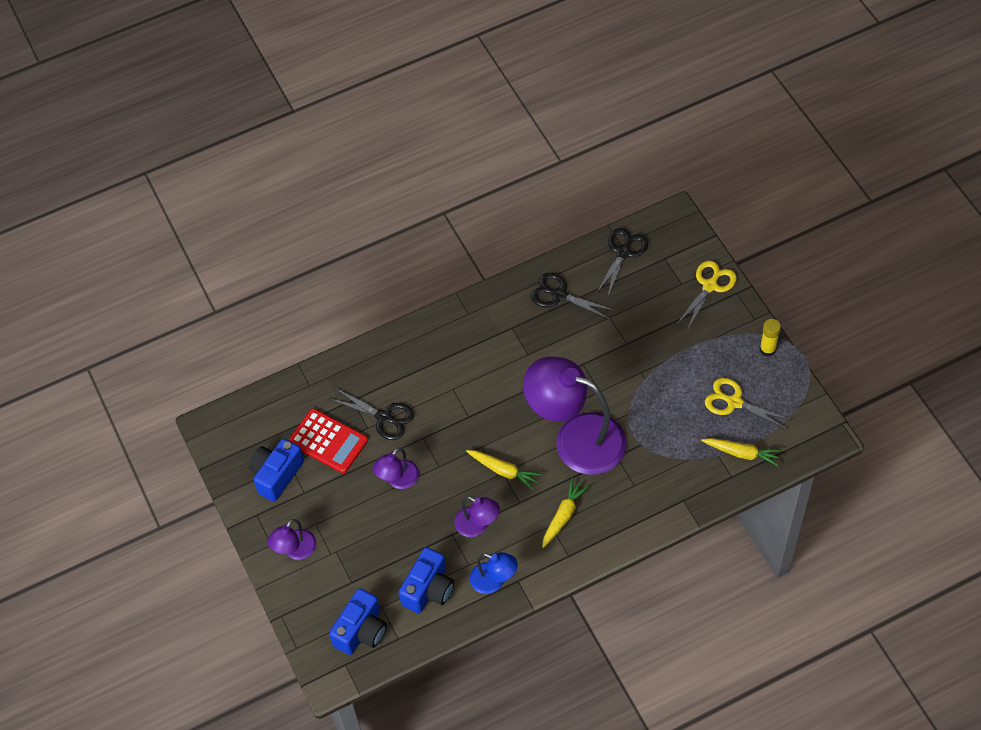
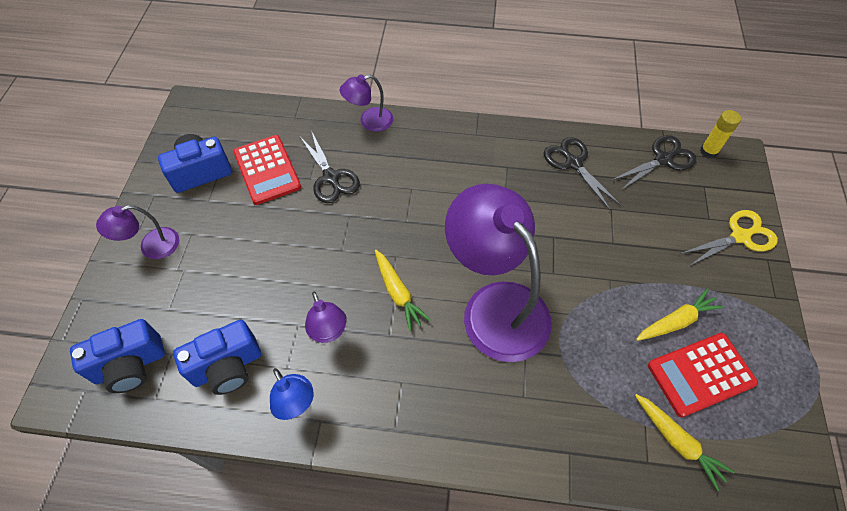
camera: 30 degrees right, 0 degrees up
(398, 480) = (294, 239): purple lamp -> purple lamp (369, 121)
(563, 516) = (422, 380): yellow carrot -> yellow carrot (676, 321)
(734, 402) = (700, 374): yellow scissors -> red calculator
(767, 349) = (775, 338): yellow glue stick -> yellow glue stick (708, 151)

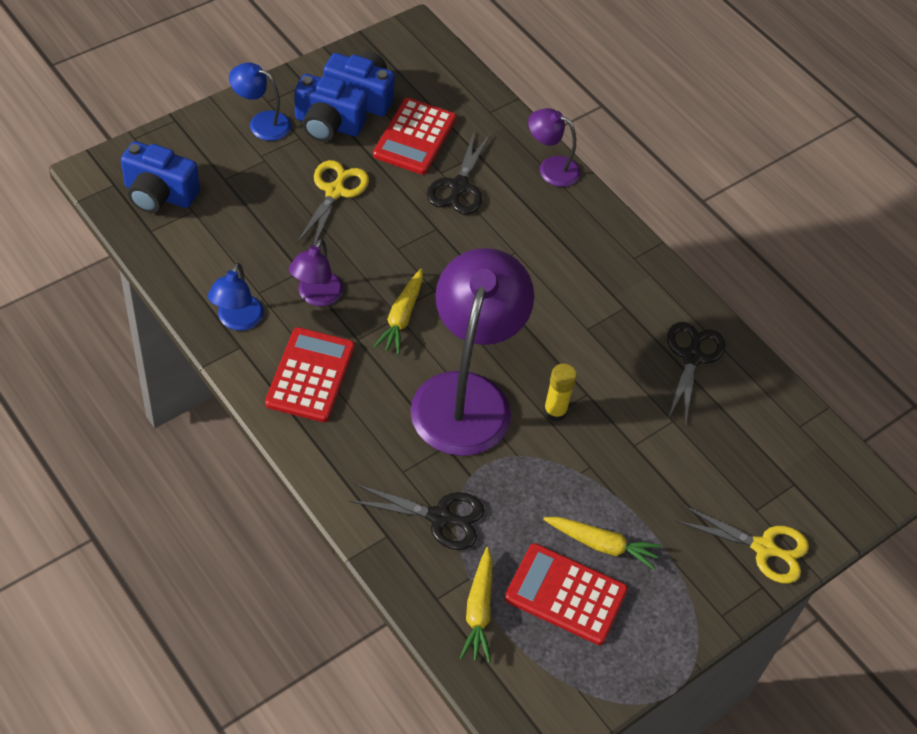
camera: 40 degrees right, 5 degrees down
(151, 246) = (261, 123): purple lamp -> blue lamp
(227, 367) = (220, 254): blue camera -> blue camera (328, 125)
(257, 249) = (335, 191): none -> yellow scissors
(390, 392) = (310, 375): none -> red calculator
(663, 159) = (788, 429): black scissors -> black scissors (440, 517)
(708, 151) = (846, 463): yellow glue stick -> yellow glue stick (555, 411)

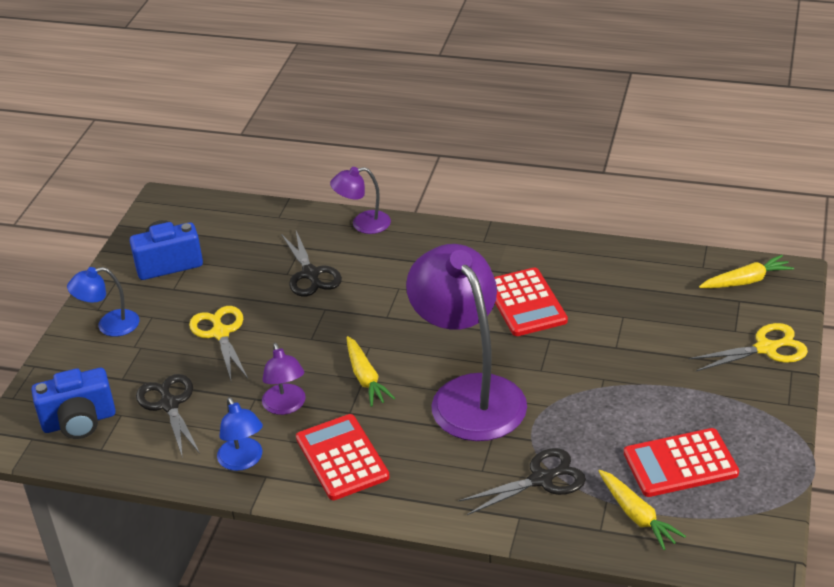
camera: 30 degrees left, 15 degrees down
(328, 125) = (164, 296): blue camera -> none
(414, 137) = (241, 264): red calculator -> red calculator (525, 303)
(555, 411) = (541, 363): yellow glue stick -> none
(601, 544) = (667, 418): yellow carrot -> yellow carrot (746, 281)
(692, 357) = (590, 272): black scissors -> black scissors (169, 404)

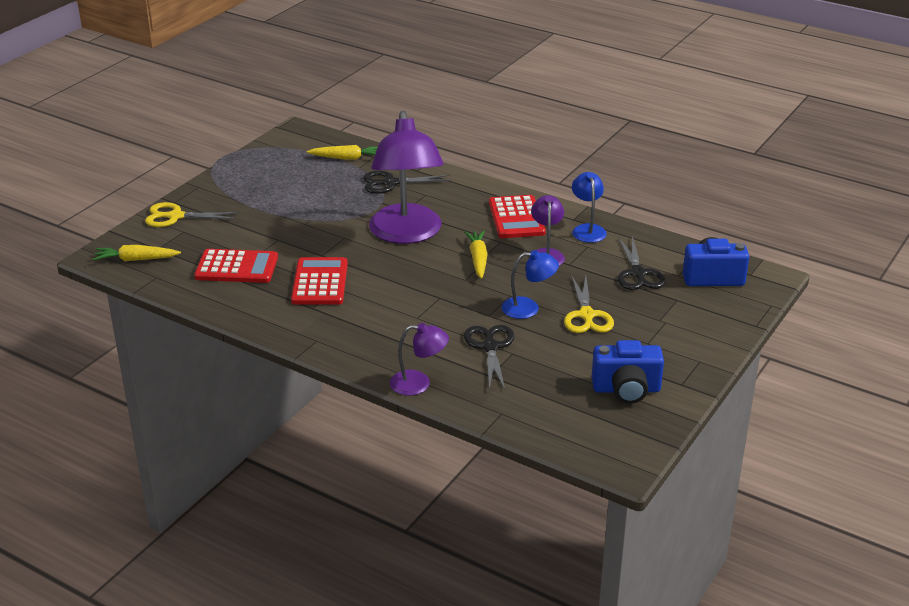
camera: 165 degrees left, 5 degrees down
(109, 325) = (687, 343): blue lamp -> blue lamp (528, 308)
(637, 515) = (347, 158): yellow carrot -> yellow carrot turned 105 degrees clockwise
(680, 463) = (298, 173): red calculator -> red calculator (236, 267)

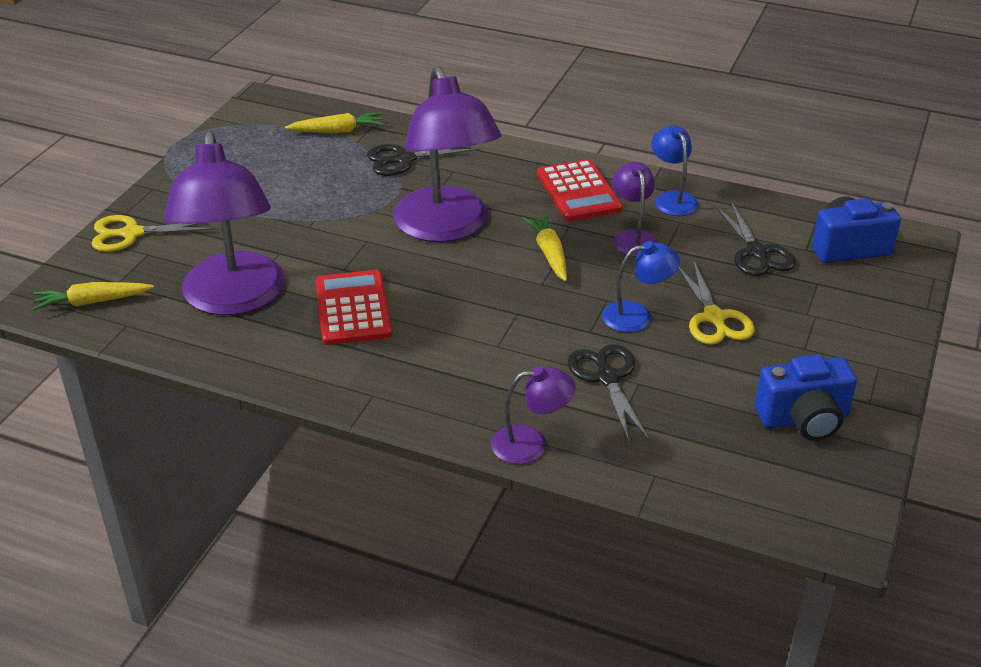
camera: 10 degrees left, 5 degrees up
(236, 267) = (234, 299): red calculator -> purple lamp

